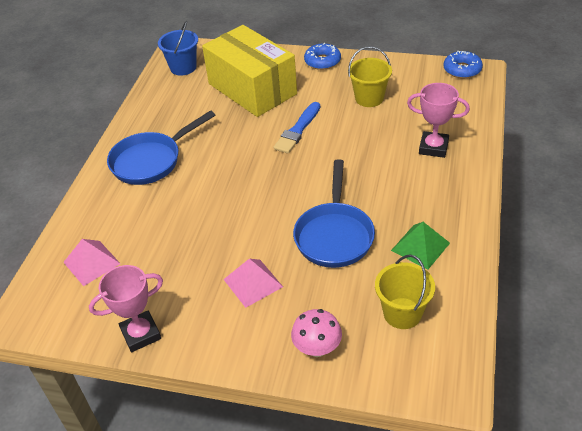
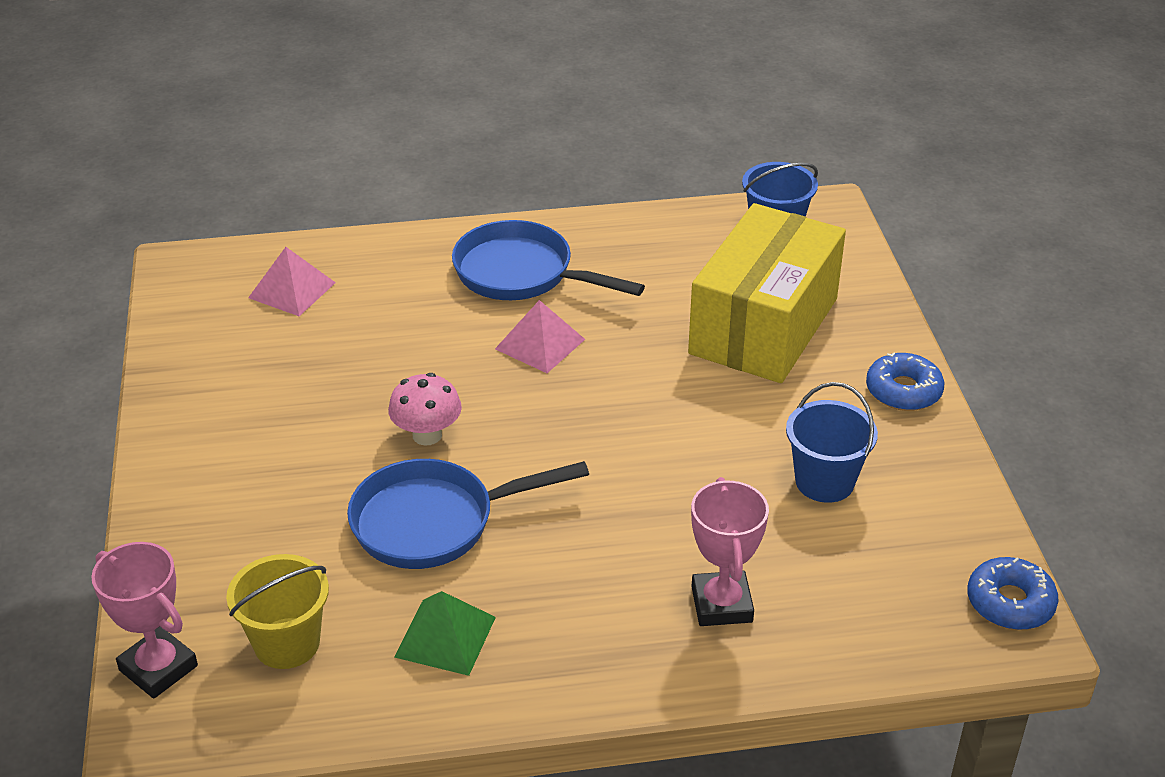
camera: 65 degrees right, 5 degrees down
(141, 334) = (178, 377): pink trophy -> pink trophy (158, 668)
(253, 283) = (301, 457): pink pyramid -> pink pyramid (540, 344)
(297, 130) = (678, 411): blue brush -> none
(317, 348) = (194, 560): pink mushroom -> pink mushroom (427, 435)
(369, 98) = (824, 481): yellow bucket -> blue bucket

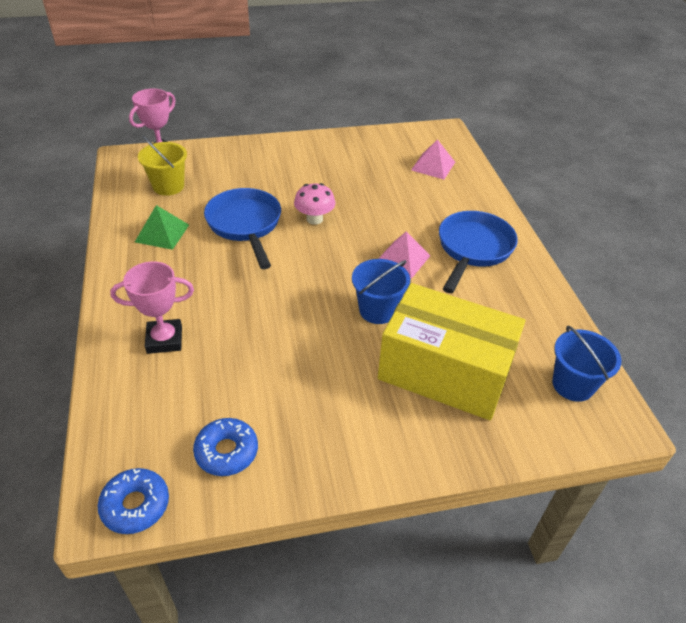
camera: 85 degrees right, 5 degrees up
(824, 481) = (272, 398): blue bucket -> blue bucket (377, 310)
(903, 391) = (378, 458): blue donut -> blue donut (226, 451)

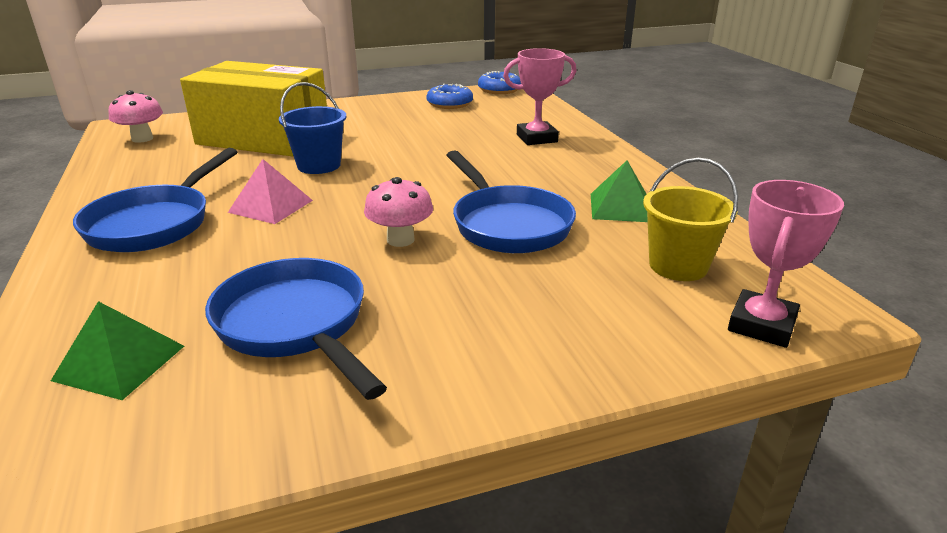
camera: 175 degrees right, 15 degrees down
(365, 174) = (296, 325): none -> blue pan
(433, 166) = (119, 362): pink pyramid -> green pyramid
(572, 385) = (142, 139): blue bucket -> pink mushroom

